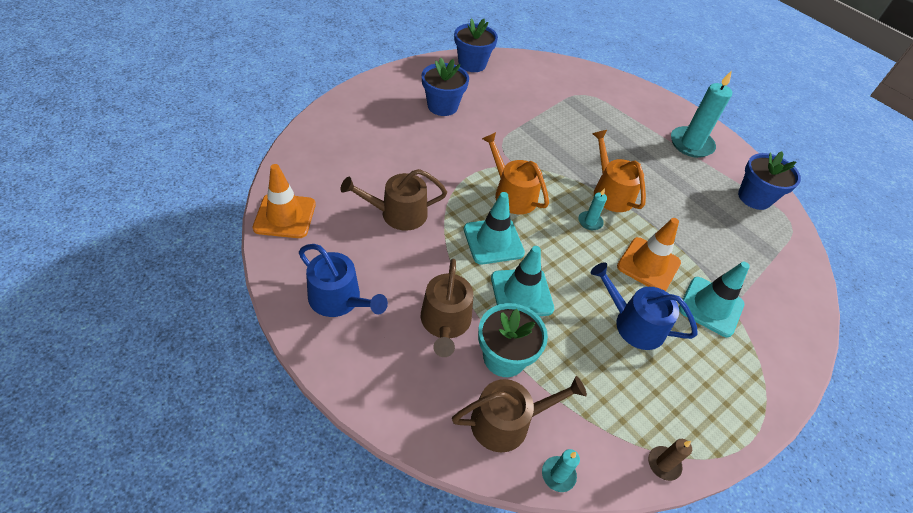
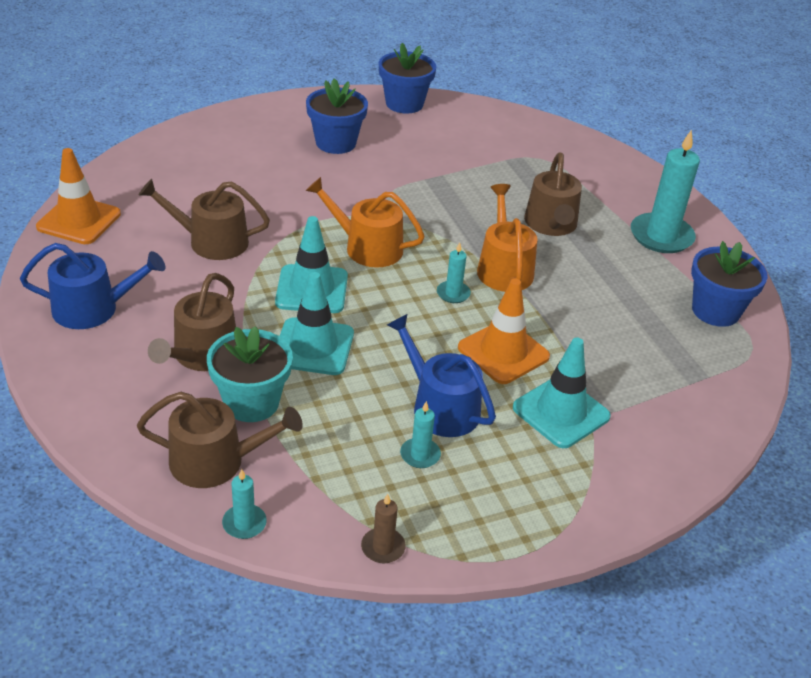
camera: 20 degrees right, 10 degrees down
(339, 299) = (93, 308): blue watering can -> blue watering can turned 60 degrees counterclockwise
(512, 194) = (367, 247): orange watering can -> orange watering can turned 45 degrees counterclockwise
(620, 148) = (551, 224): none -> brown watering can
(643, 371) = (420, 455): none -> turquoise candle

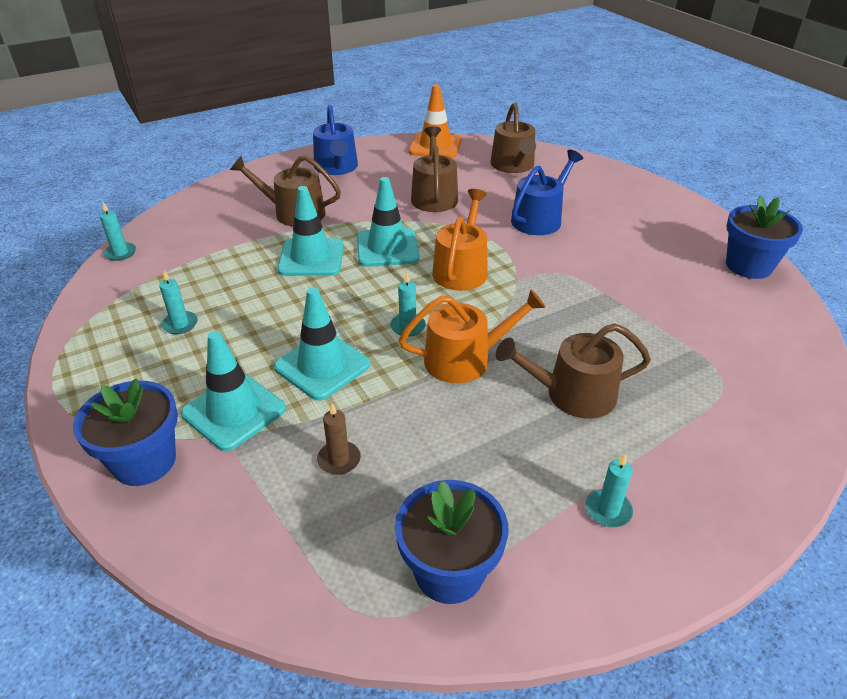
camera: 85 degrees right, 0 degrees up
(216, 461) = (182, 234): brown watering can -> brown watering can (513, 166)
(251, 402) = (243, 239): turquoise flower pot -> none
(336, 143) = (629, 233): blue flower pot -> blue flower pot (144, 461)
(383, 547) = (82, 315): brown candle -> brown candle (339, 460)
(440, 407) = (240, 331): blue watering can -> blue watering can (540, 219)
(503, 352) = (322, 366): orange traffic cone -> turquoise traffic cone
(661, 236) = (608, 510): turquoise candle -> turquoise candle, size x0.48

